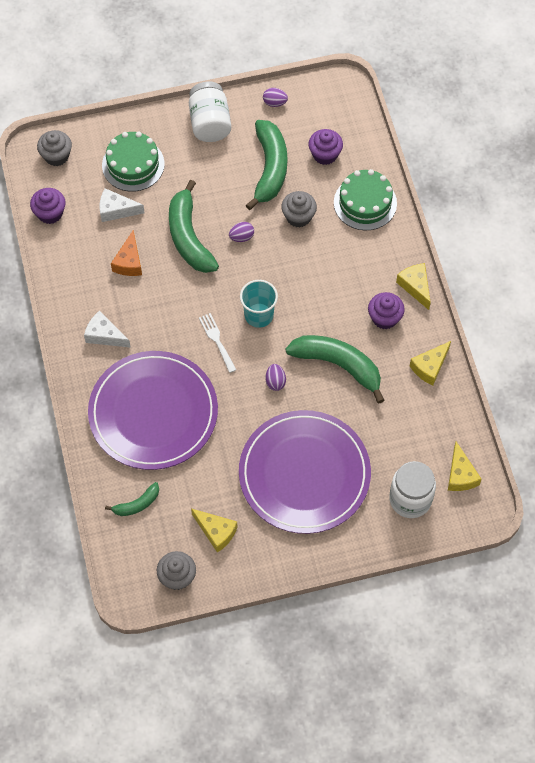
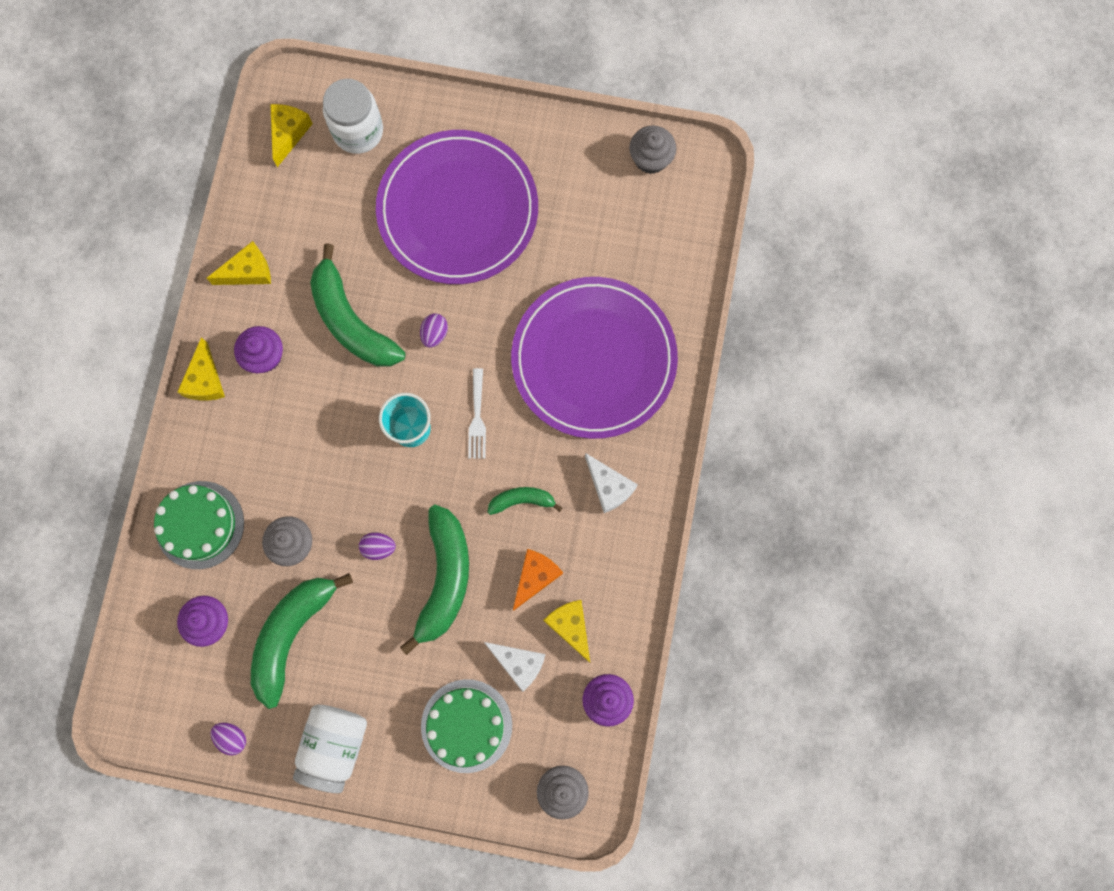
camera: 155 degrees left, 15 degrees up
(137, 504) = (659, 258): green banana -> green banana (522, 500)
(216, 532) = (586, 188): yellow cheese -> yellow cheese (570, 626)

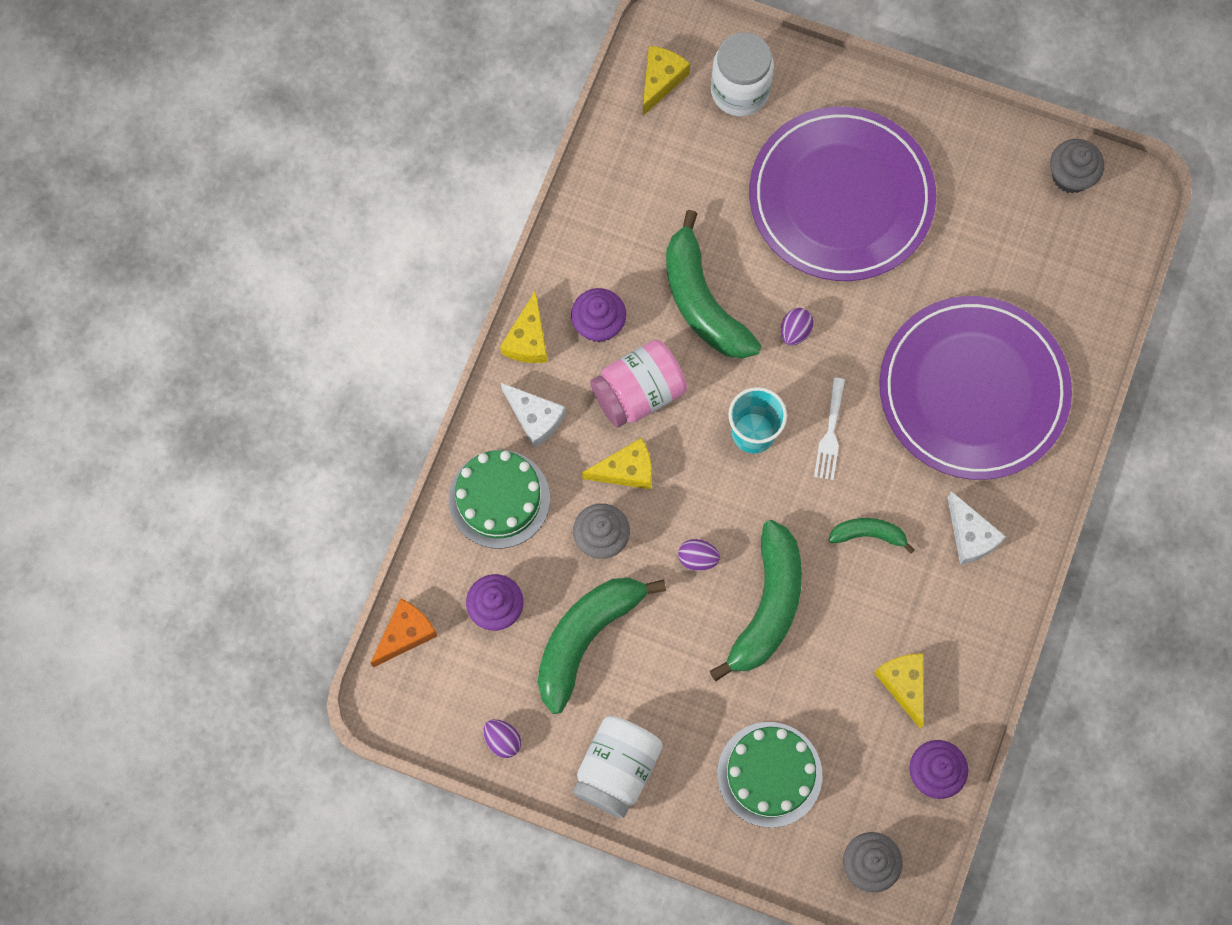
camera: 10 degrees right, 5 degrees down
(248, 271) = (593, 227): yellow cheese -> yellow cheese (626, 470)
(307, 411) = (638, 393): none -> pink jar
(519, 663) = (839, 715): white cheese -> white cheese (535, 418)
(535, 577) = (871, 622): orange cheese -> orange cheese (405, 634)

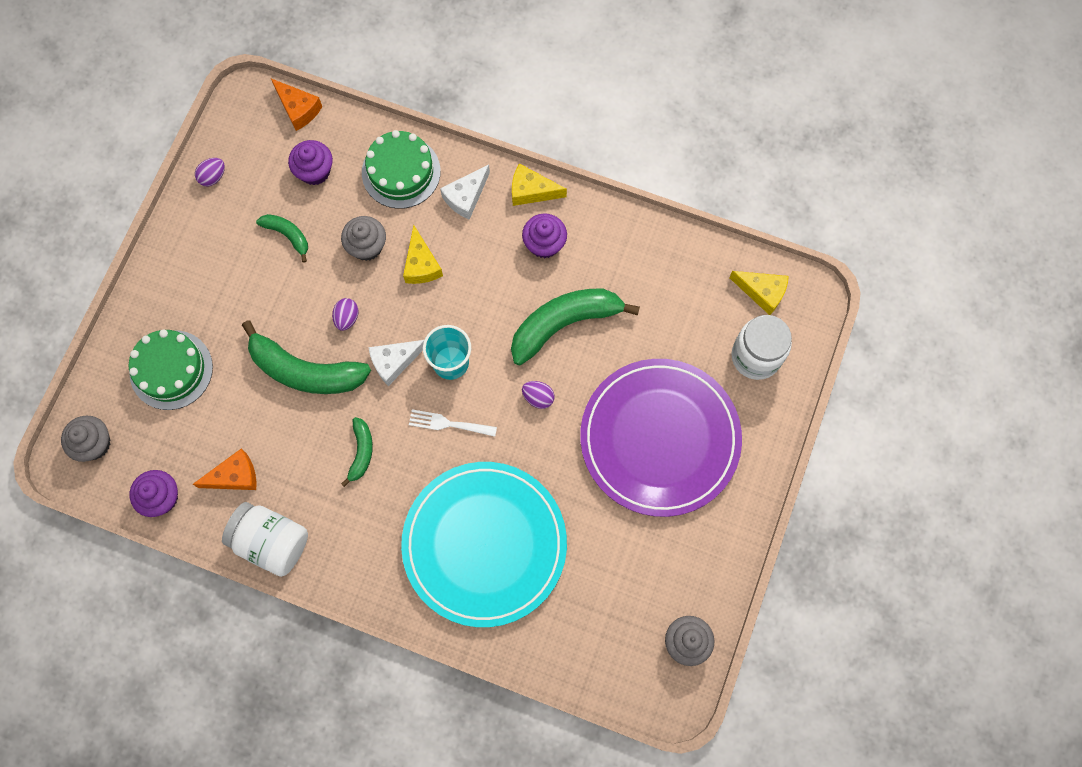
camera: 90 degrees right, 0 degrees up
(586, 638) = (287, 235): green banana -> green banana, size x0.50
(617, 769) = (184, 257): white jar -> white jar (271, 542)
(638, 393) = (485, 274): pink jar -> none
(903, 684) = (234, 476): yellow cheese -> orange cheese
(970, 536) = (356, 536): white cheese -> white cheese (394, 362)
(973, 390) = (484, 544): purple plate -> turquoise plate

